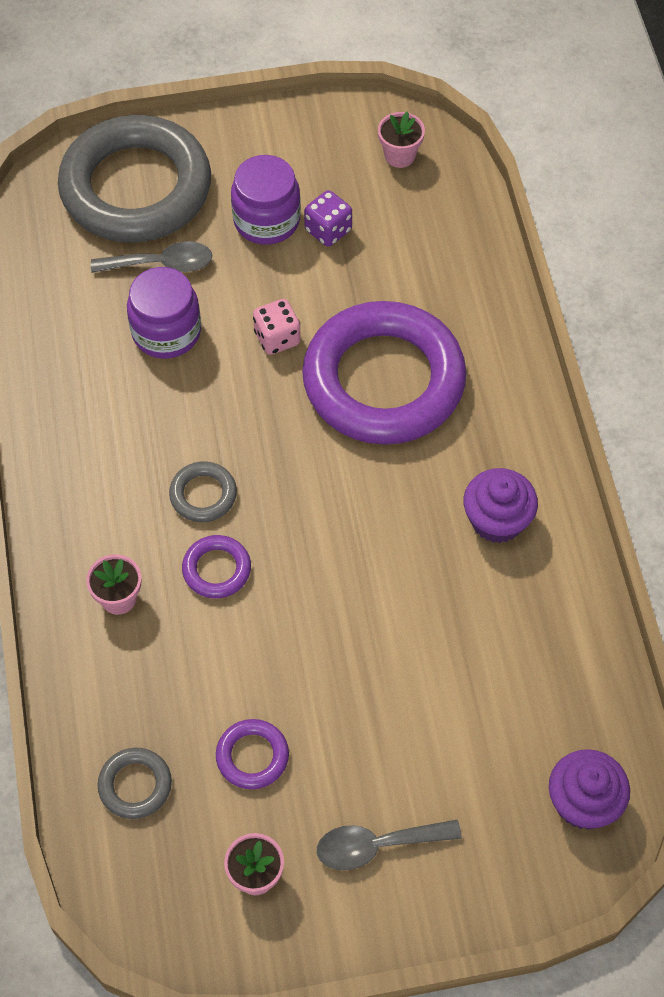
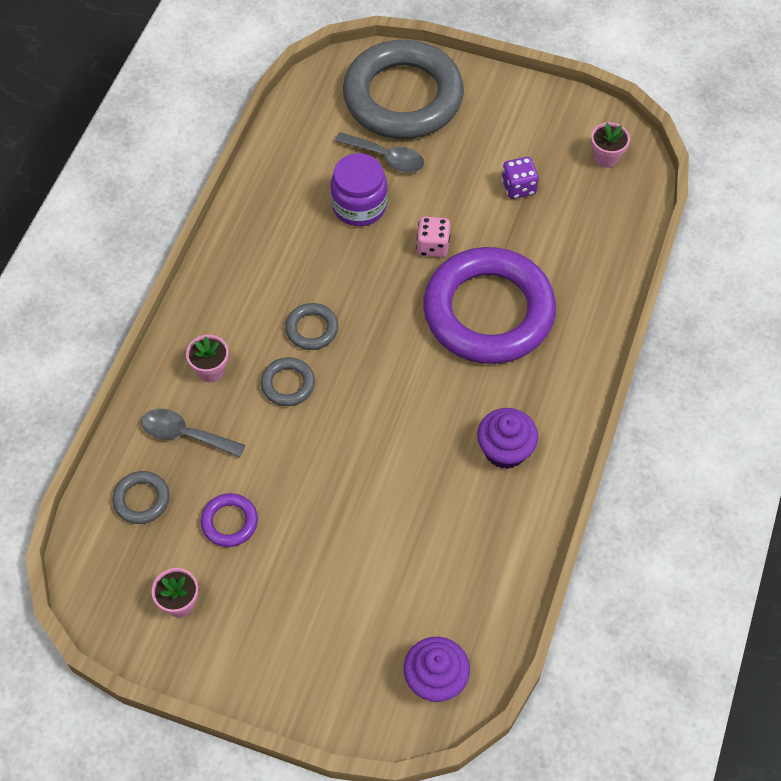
camera: 30 degrees right, 0 degrees up
(216, 569) = (288, 384): purple ring -> grey ring
(266, 220) = (479, 160): purple jar -> none
(376, 846) = (272, 628): grey spoon -> grey spoon (185, 434)

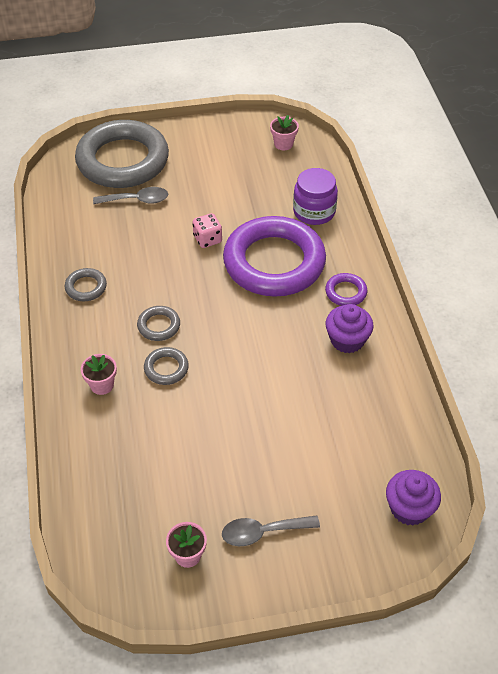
camera: 30 degrees left, 10 degrees down
(141, 499) = (108, 498): grey ring -> grey ring (86, 287)
(185, 434) = (111, 437): grey spoon -> grey spoon (262, 532)
(229, 522) = (187, 480): purple ring -> purple ring (346, 292)
(359, 206) = (138, 236): purple jar -> purple jar (314, 212)
(518, 187) = (240, 182): purple dice -> none

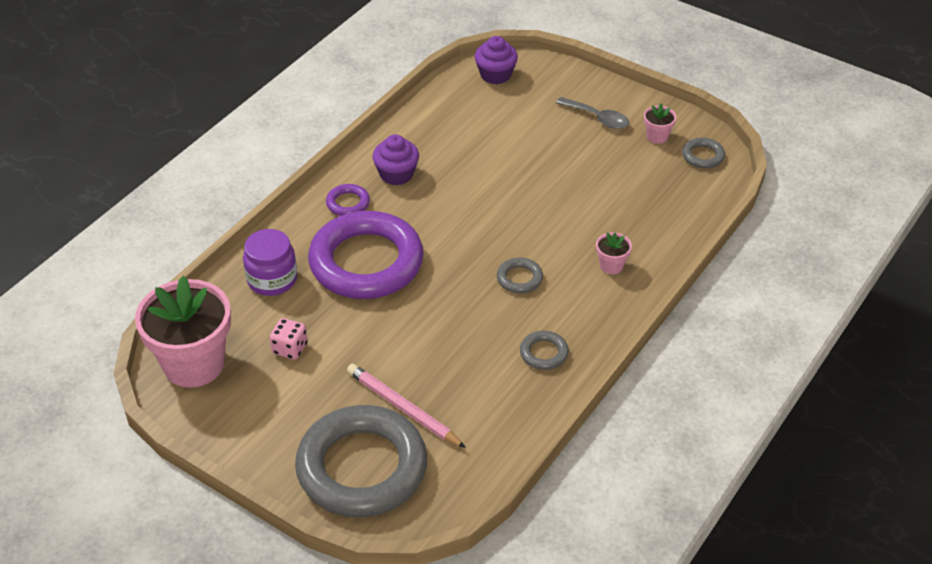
camera: 135 degrees left, 5 degrees down
(137, 200) = (403, 408): grey spoon -> pink pencil
(166, 368) = (550, 244): grey ring -> grey ring (703, 156)
(207, 239) = (391, 321): pink dice -> pink dice (290, 348)
(283, 144) = (194, 364): pink flower pot -> pink flower pot, size x2.40

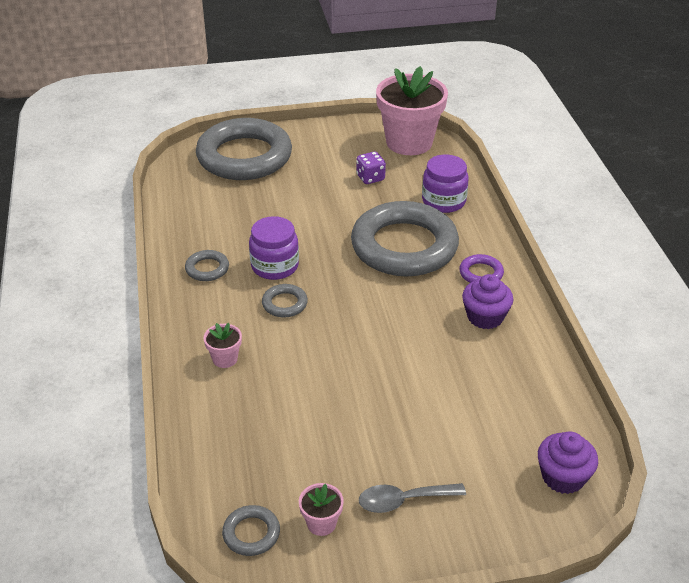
camera: 135 degrees right, 5 degrees down
(290, 348) = (370, 178): pink dice -> purple dice
(366, 262) = (404, 246): purple ring -> grey ring
(403, 408) = (259, 191): pink pencil -> none
(487, 316) = (275, 266): none -> purple jar

